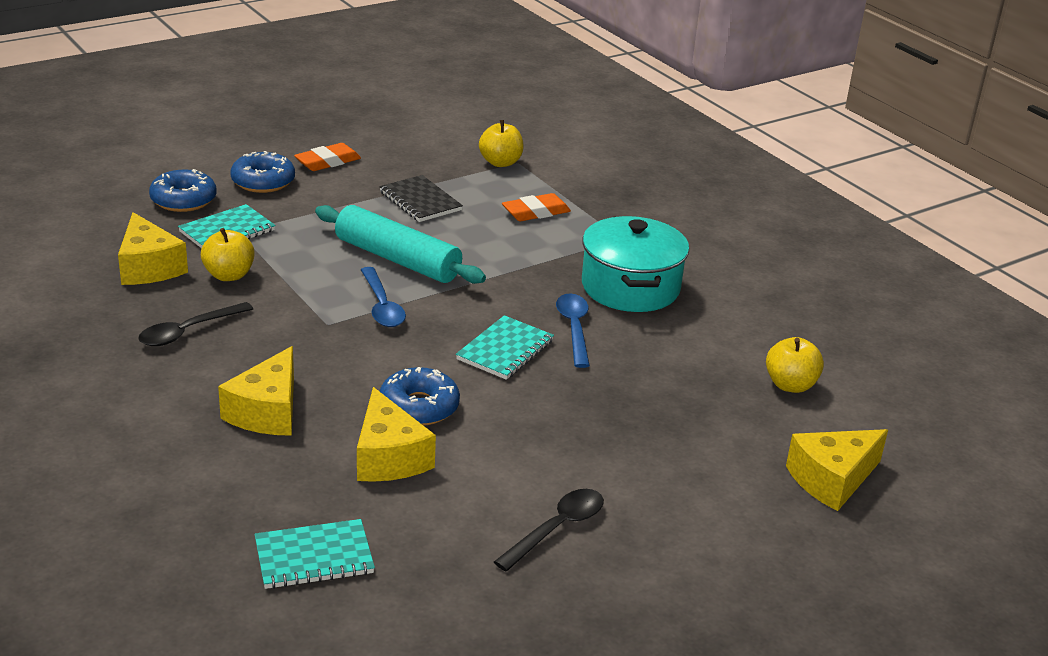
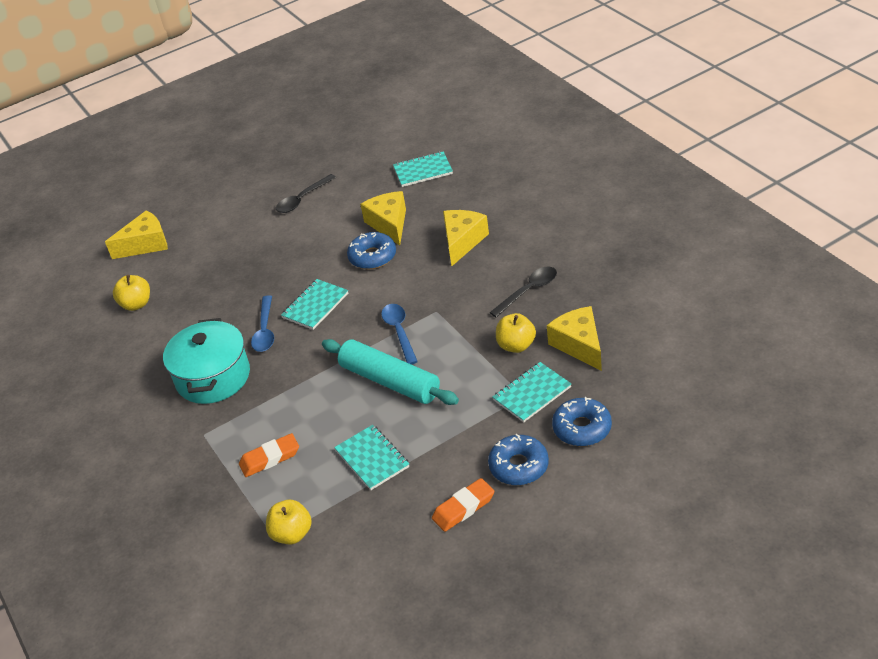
camera: 170 degrees left, 10 degrees up
(420, 201) = (372, 459): black notebook -> turquoise notebook

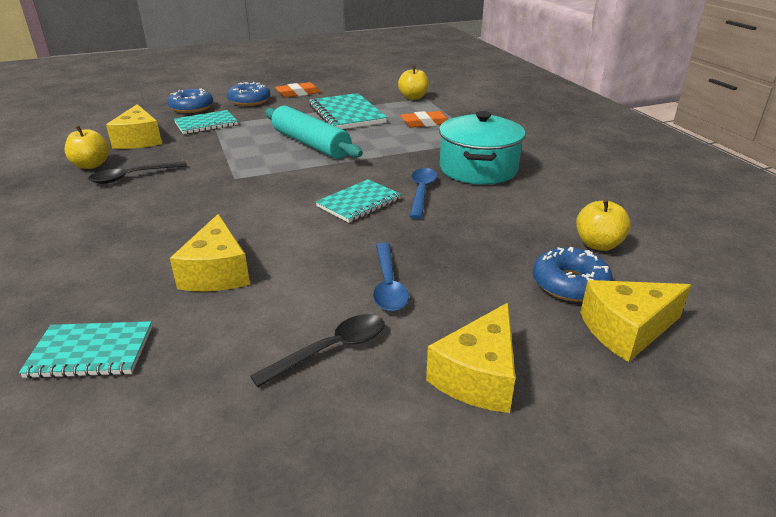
camera: 175 degrees left, 10 degrees down
(372, 257) = (266, 237): blue donut -> blue donut (569, 284)
(372, 459) = (346, 114): turquoise notebook -> turquoise notebook, size x1.52
(399, 331) = (281, 170): blue spoon -> blue spoon (388, 285)
(462, 241) = (145, 231): yellow cheese -> yellow cheese (478, 376)
(516, 345) = (188, 147): yellow apple -> yellow apple (91, 165)

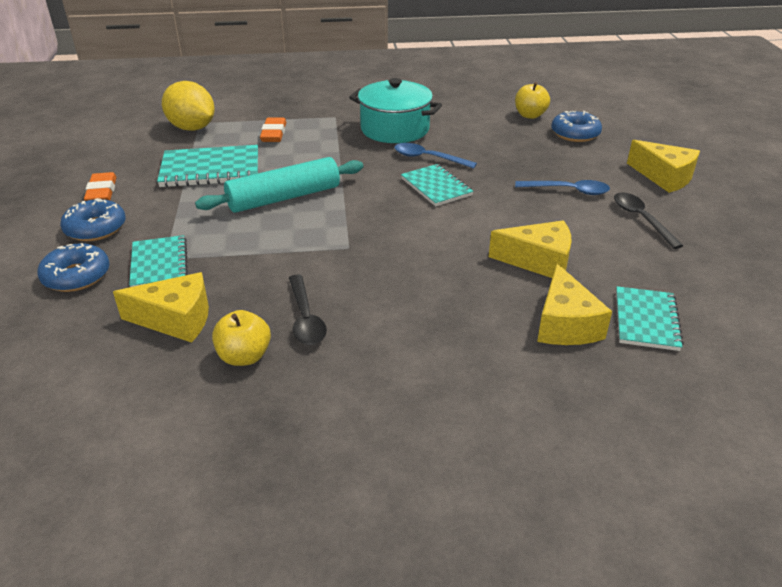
camera: 75 degrees left, 5 degrees up
(413, 97) = (192, 128): yellow apple -> yellow lemon
(626, 330) = (622, 130): yellow cheese -> yellow cheese (565, 324)

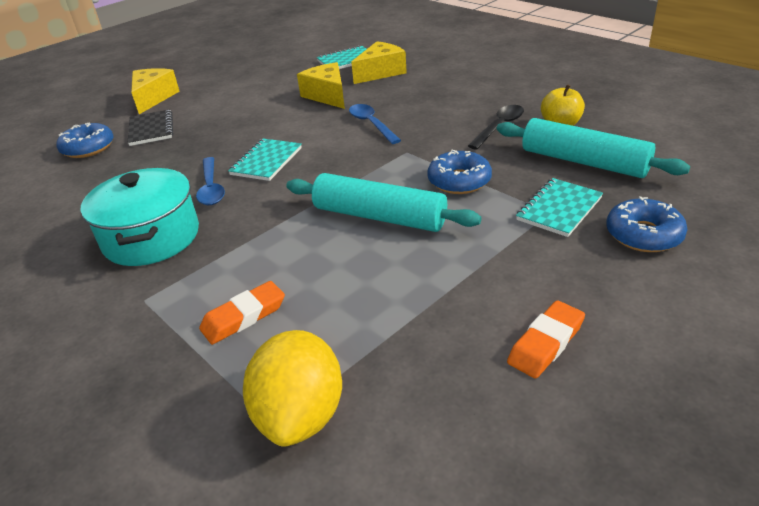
camera: 125 degrees left, 0 degrees up
(95, 228) = (591, 284): blue donut -> blue donut (459, 181)
(176, 319) = (584, 162): yellow cheese -> turquoise rolling pin
(210, 169) = (388, 300): turquoise notebook -> none
(530, 115) = (51, 181): yellow apple -> none
(568, 191) = (213, 117): blue spoon -> blue spoon (371, 124)
(579, 161) = (151, 129): none -> black notebook
(641, 219) = (231, 88): black spoon -> none

